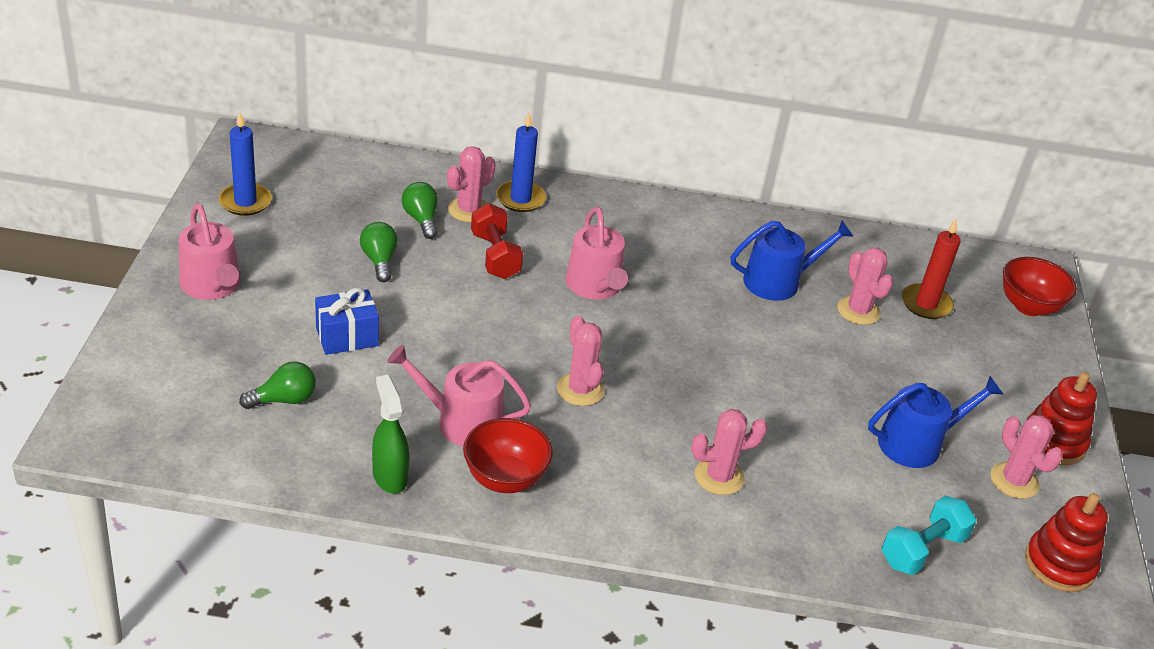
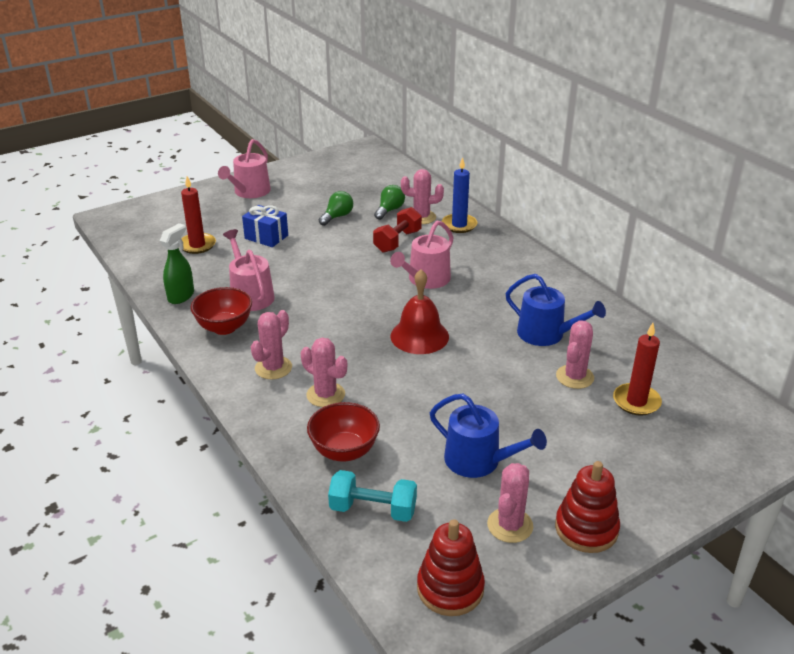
camera: 55 degrees right, 5 degrees down
(245, 202) = (322, 169): blue candle -> none
(284, 399) = (197, 245): green light bulb -> red candle
(580, 389) = (330, 316): pink cactus -> pink cactus (273, 368)
(690, 355) = (419, 336): none -> red bell
(1028, 306) = (726, 450): red bowl -> red bowl (344, 451)

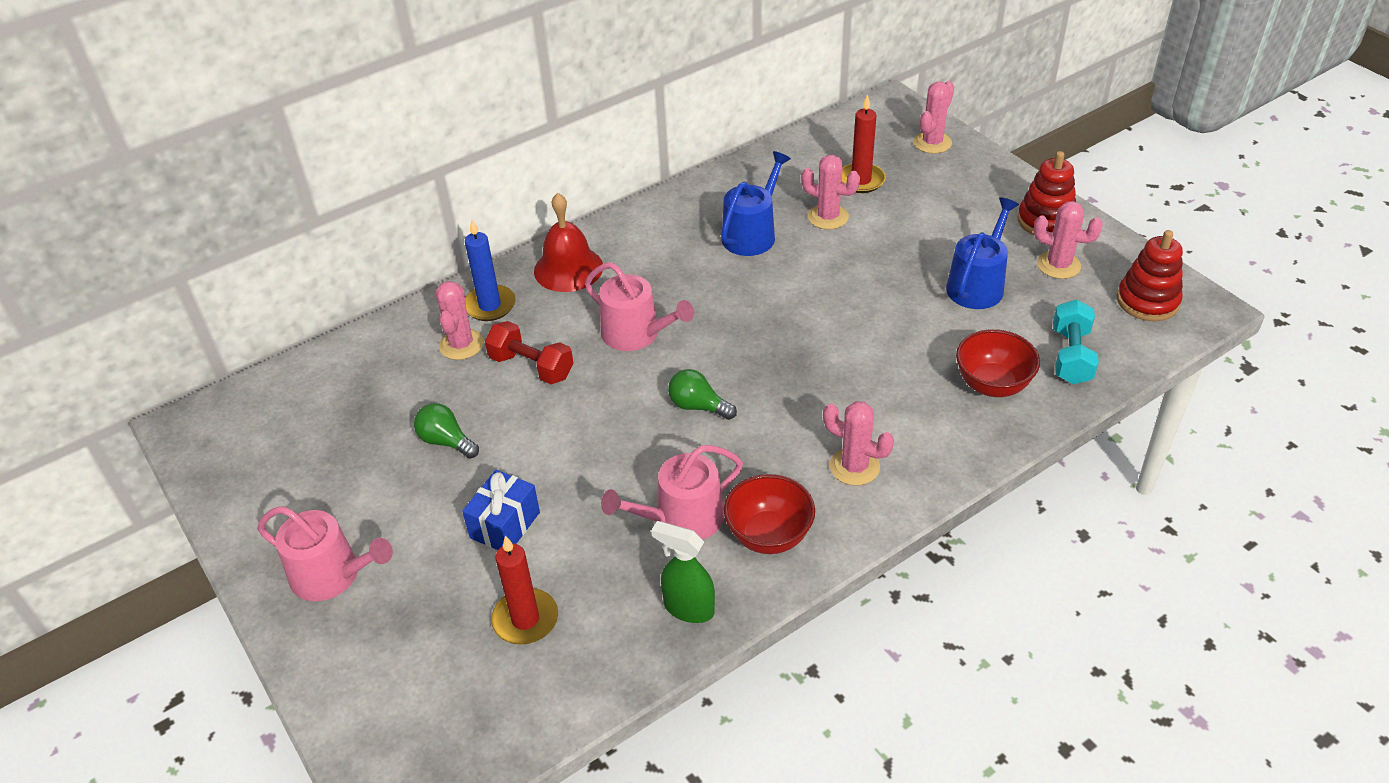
camera: 90 degrees left, 10 degrees up
(325, 395) = (898, 410): pink cactus -> pink cactus (932, 143)
(389, 210) = (434, 381): green light bulb -> green light bulb (698, 406)
(419, 336) = (767, 335): red bell -> red bell (568, 269)

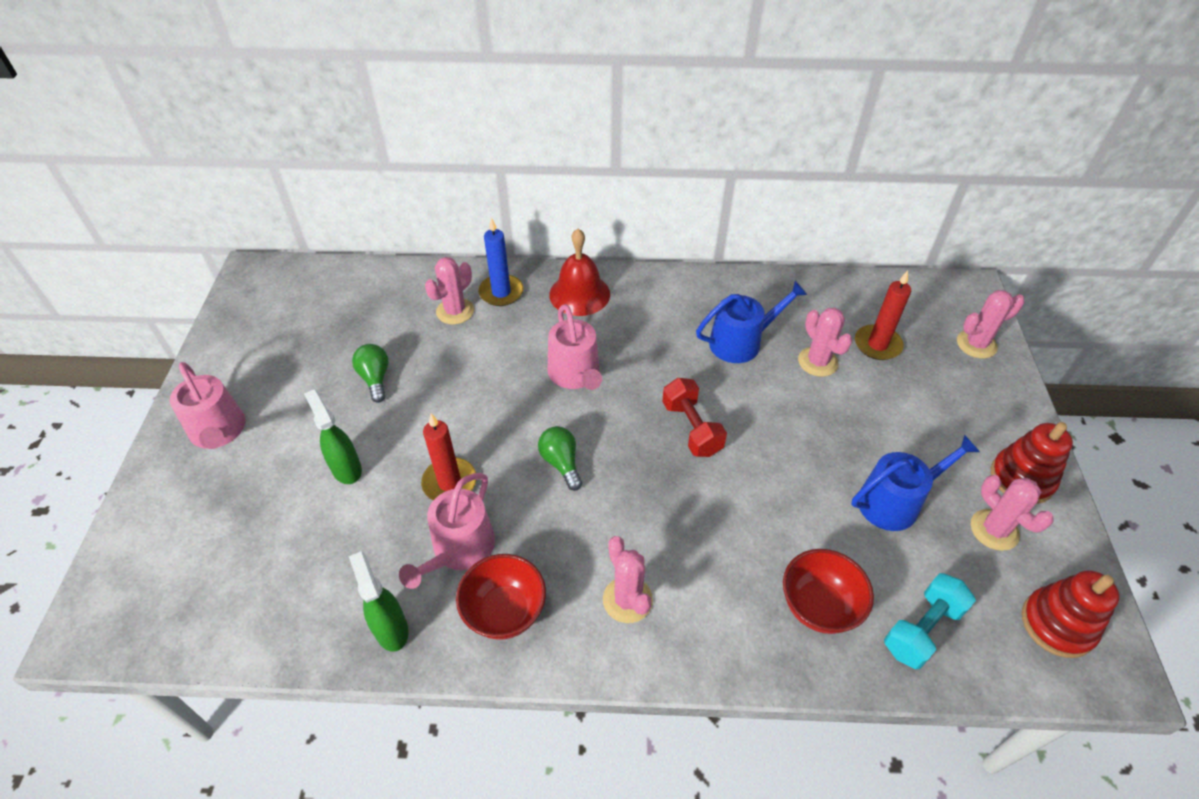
camera: 35 degrees right, 5 degrees up
(505, 525) = (346, 468): blue gift -> green spray bottle
(525, 619) = (286, 552): red candle -> red candle (449, 482)
(531, 367) = (481, 356): red dumbbell -> red dumbbell (691, 428)
(681, 519) = (459, 549): pink watering can -> pink watering can turned 75 degrees counterclockwise

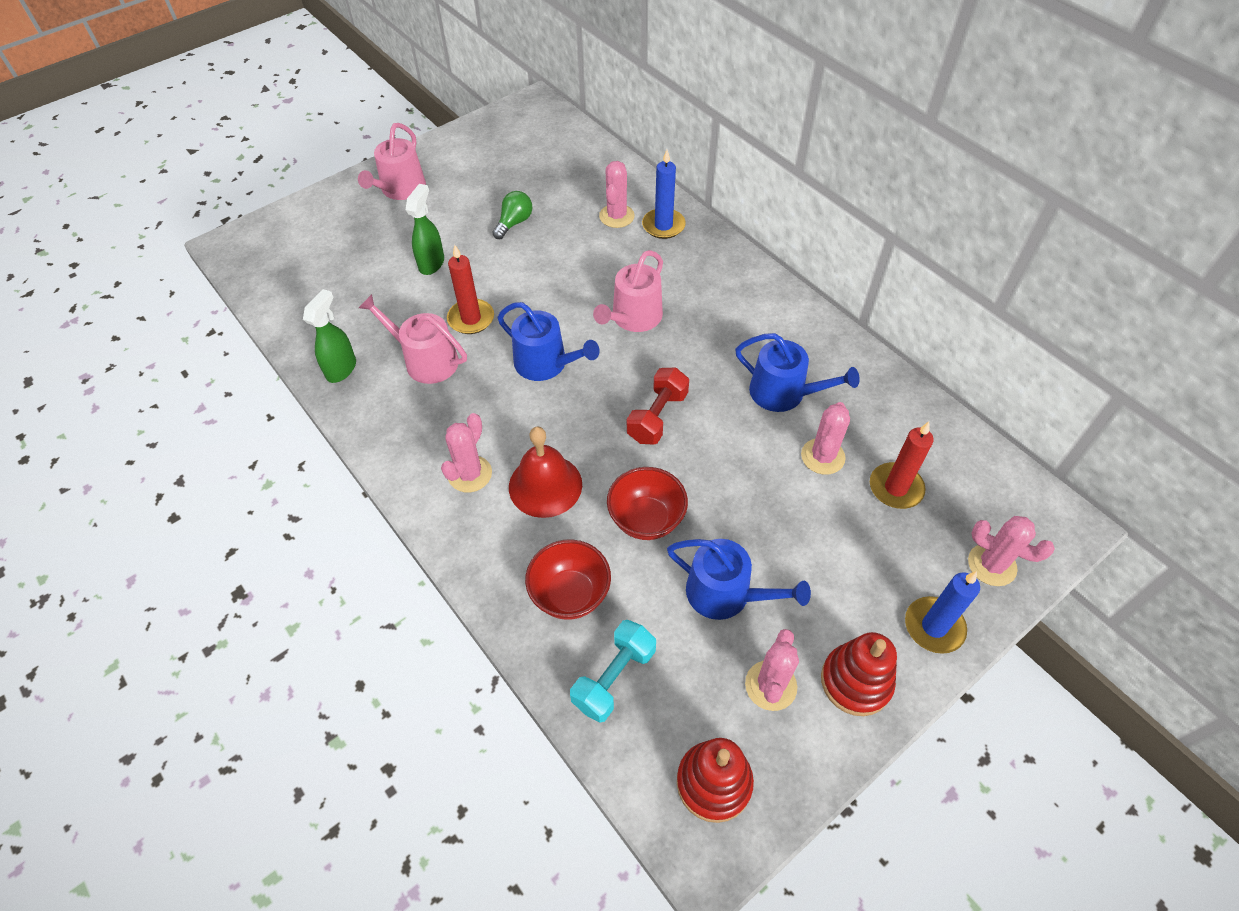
camera: 50 degrees right, 5 degrees up
(455, 311) = (616, 216): pink cactus -> pink cactus turned 75 degrees counterclockwise
(459, 549) = (425, 360): pink watering can -> pink watering can turned 45 degrees clockwise
(505, 612) = (402, 415): red bowl -> red bowl (646, 519)
(561, 463) = (546, 364): green light bulb -> blue watering can
(579, 294) = (715, 267): red bell -> red bell (545, 485)
(922, 629) = (614, 678): turquoise dumbbell -> turquoise dumbbell turned 60 degrees counterclockwise
(1004, 406) = (934, 626): none -> blue candle

